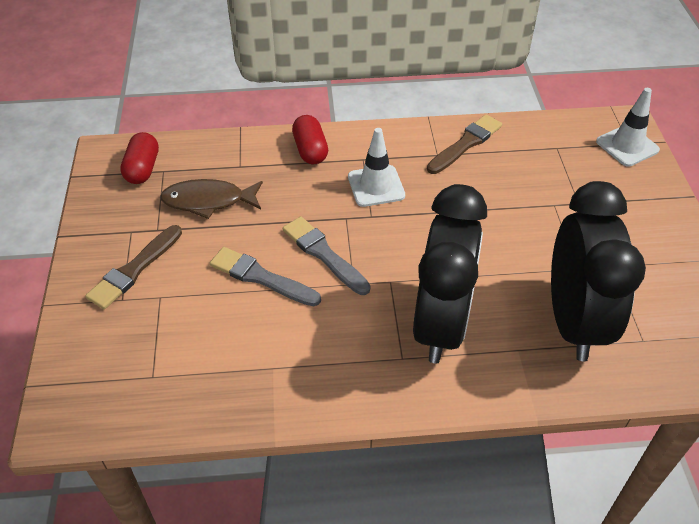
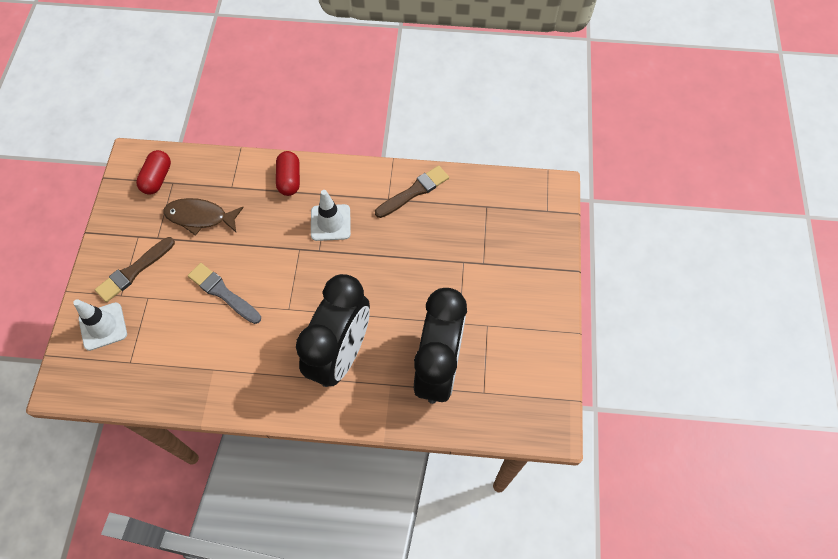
camera: 10 degrees right, 15 degrees up
(324, 254) = (273, 280): grey brush -> none
(627, 146) = (544, 213): white traffic cone -> white traffic cone (103, 326)

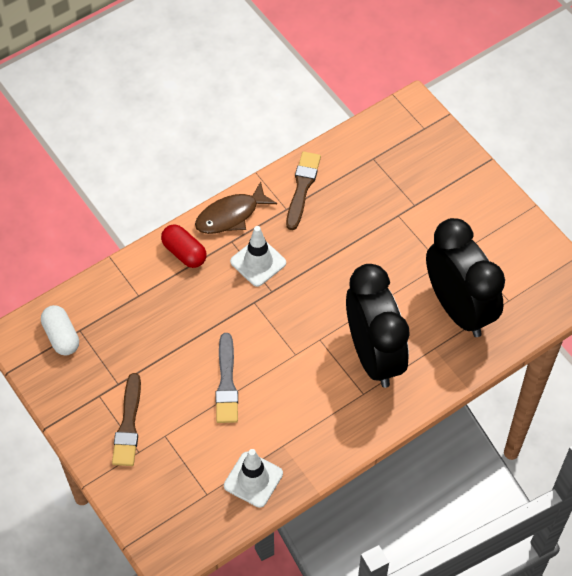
camera: 40 degrees left, 5 degrees down
(103, 326) = (151, 486): white traffic cone -> white traffic cone (253, 479)
(157, 178) = (61, 336): red capsule -> white capsule
(200, 217) = (138, 339): brown fish -> brown fish (230, 215)
(223, 293) = (226, 383): grey brush -> grey brush turned 90 degrees counterclockwise

